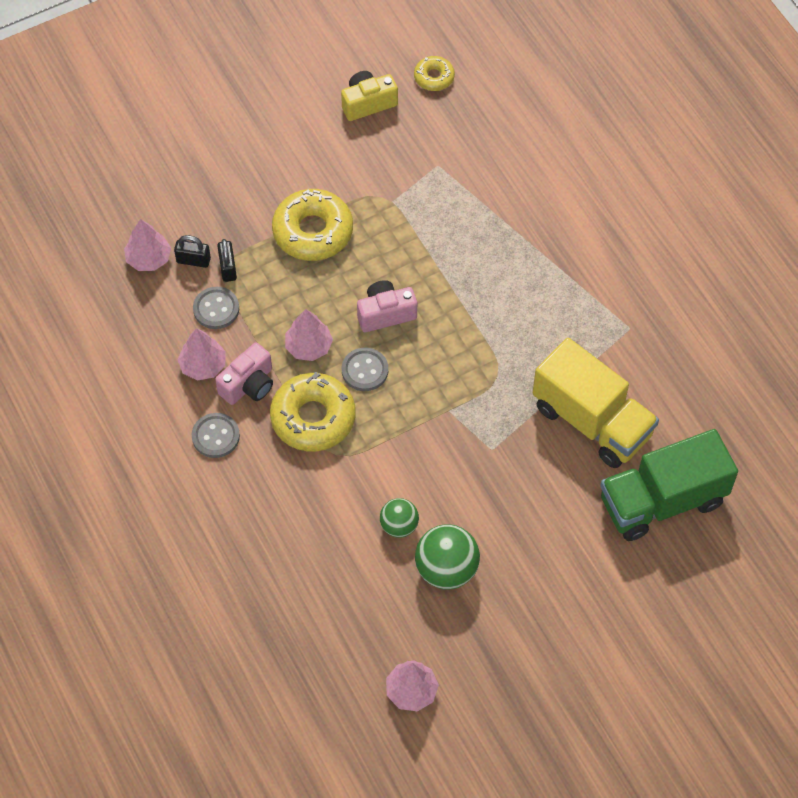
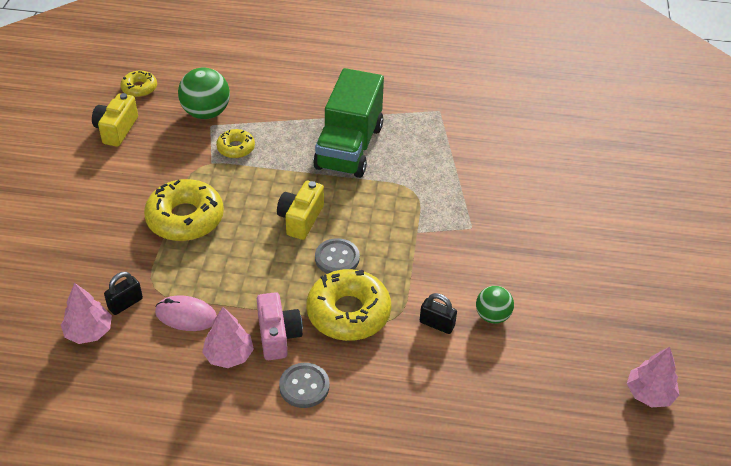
camera: 55 degrees left, 15 degrees down
(216, 309) = (186, 315): grey button -> pink mouse
(228, 268) = (158, 286): black padlock -> black padlock (437, 324)
(309, 346) = (282, 278): pink tree -> none
(385, 314) = (300, 219): pink camera -> yellow camera
(427, 205) = (236, 148): none -> yellow donut
(446, 569) = (554, 310): green ball -> green ball (206, 113)
(592, 421) = (495, 166): yellow truck -> none
(662, 501) = (588, 168): green truck -> green truck (349, 147)

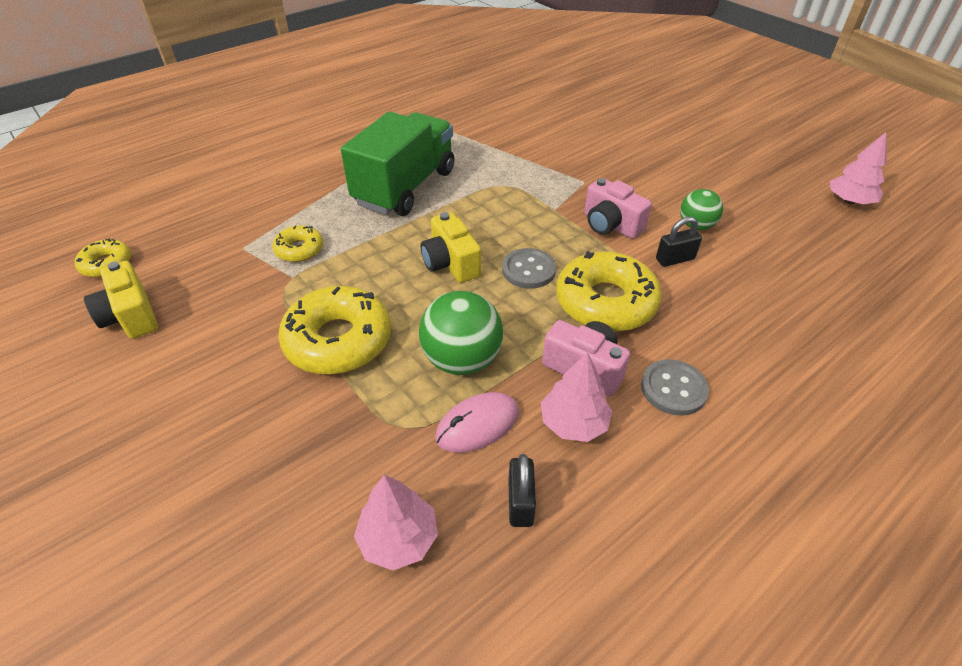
camera: 45 degrees left, 0 degrees up
(125, 303) = (396, 470): black padlock -> black padlock (520, 502)
(206, 113) = (222, 241): green ball -> green ball (462, 360)
(349, 147) = (405, 187): green truck -> green truck turned 120 degrees counterclockwise
(435, 270) = (610, 225): none -> pink camera

